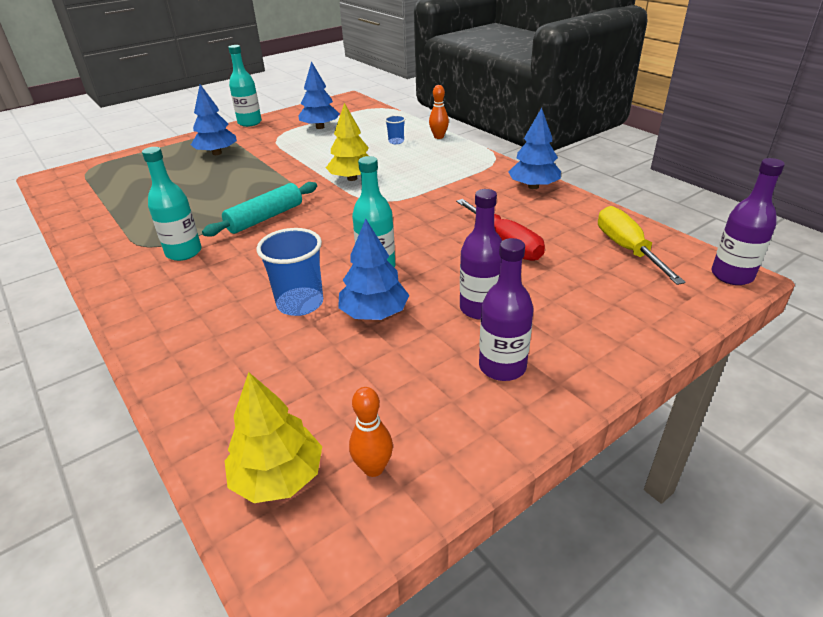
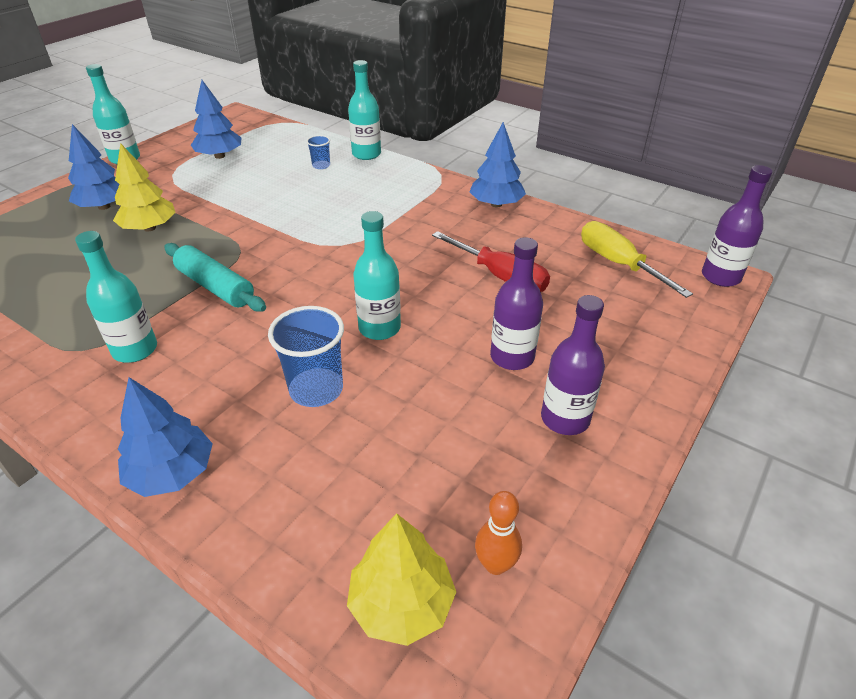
camera: 20 degrees left, 5 degrees up
(265, 218) = (215, 286): turquoise rolling pin -> turquoise rolling pin turned 75 degrees counterclockwise
(352, 178) = (294, 220): yellow tree -> yellow tree (149, 228)
(374, 313) = (405, 385): blue tree -> blue tree (172, 473)
(439, 137) = (366, 154): orange bowling pin -> turquoise bottle

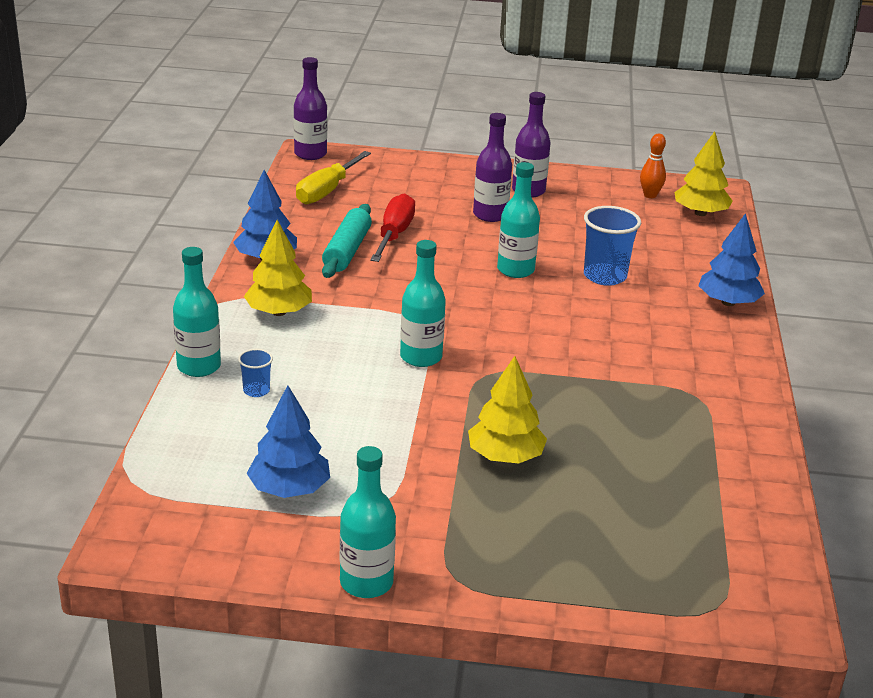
camera: 120 degrees left, 10 degrees down
(104, 206) = (498, 521): blue tree -> none
(135, 350) = (664, 369): turquoise bottle -> turquoise bottle (421, 357)
(215, 286) = (551, 365): turquoise rolling pin -> turquoise rolling pin (347, 251)
(408, 192) = (279, 312): none -> yellow tree

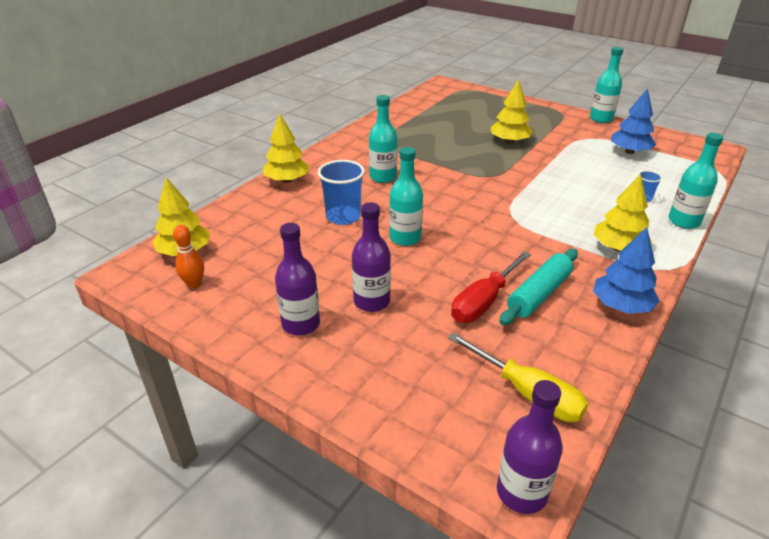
camera: 150 degrees left, 5 degrees up
(327, 191) = (526, 393): yellow screwdriver -> yellow screwdriver turned 75 degrees clockwise
(421, 357) = (524, 194): turquoise bottle -> turquoise bottle (383, 177)
(728, 302) = (287, 180): blue tree -> yellow tree

